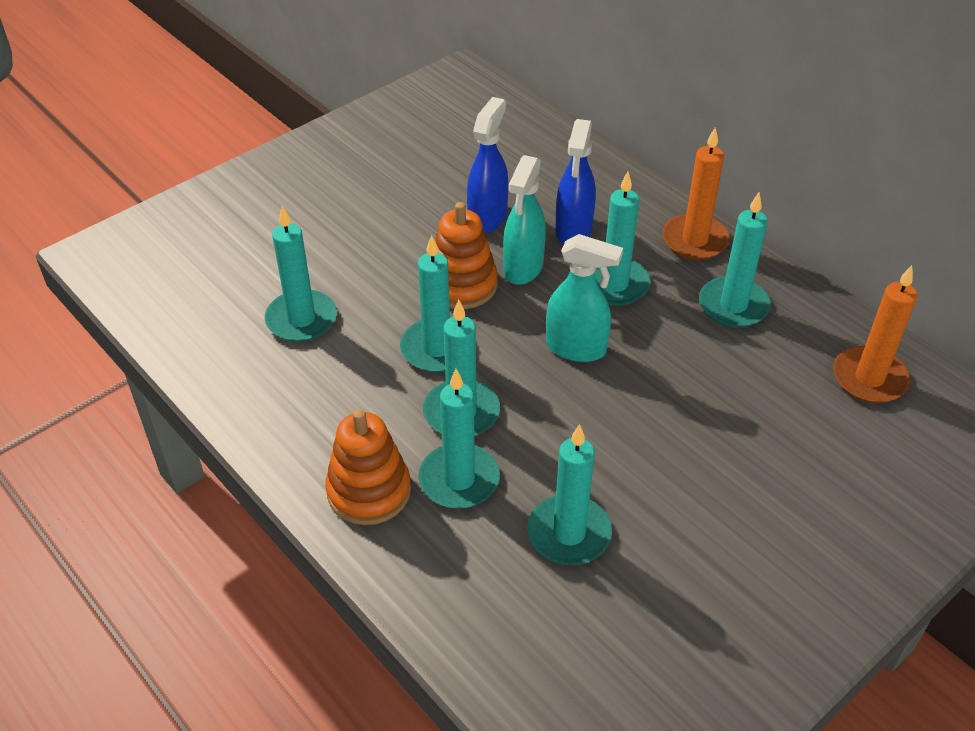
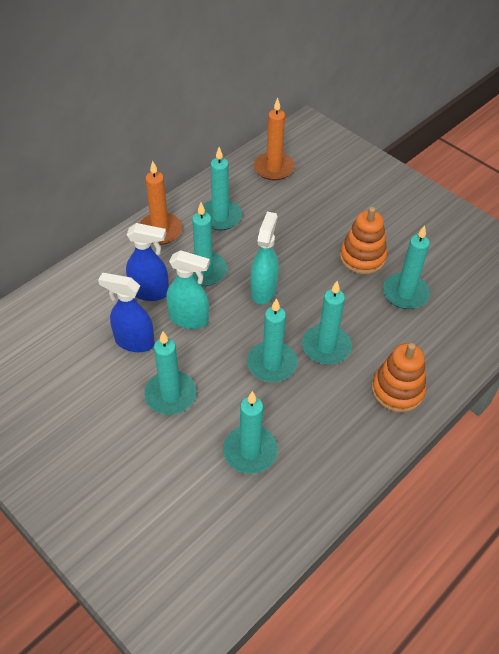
camera: 95 degrees left, 5 degrees up
(459, 479) = (379, 345): turquoise candle -> turquoise candle (170, 395)
(461, 285) = (207, 353): orange stacking toy -> orange stacking toy (362, 257)

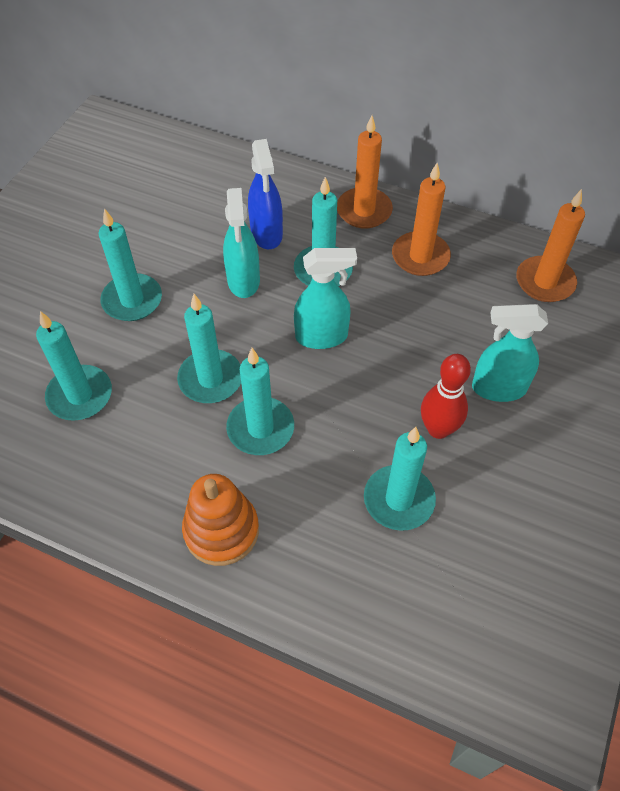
camera: 70 degrees right, 5 degrees up
(134, 342) = (191, 245): blue spray bottle -> none
(220, 217) = (420, 256): turquoise candle -> orange candle
(344, 220) = (498, 388): none -> turquoise spray bottle
(362, 257) = (438, 429): orange stacking toy -> red bowling pin

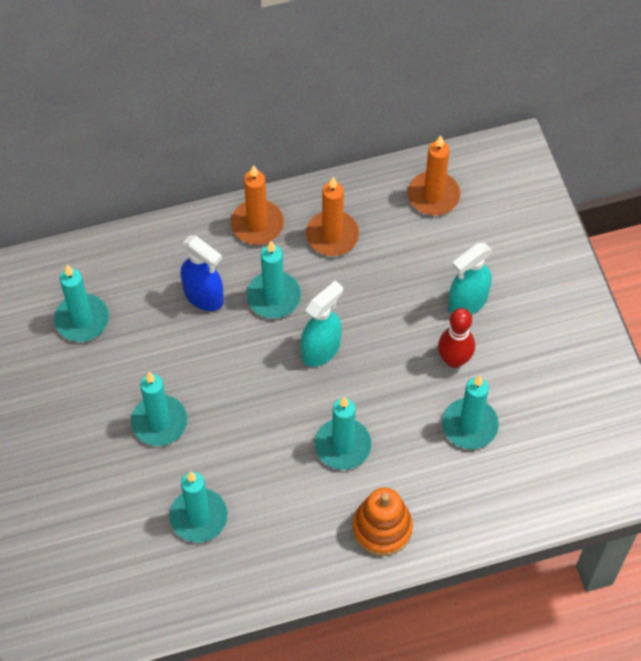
camera: 40 degrees left, 5 degrees up
(210, 379) = (276, 437): turquoise candle -> turquoise candle (82, 320)
(243, 281) = (225, 347): turquoise spray bottle -> none

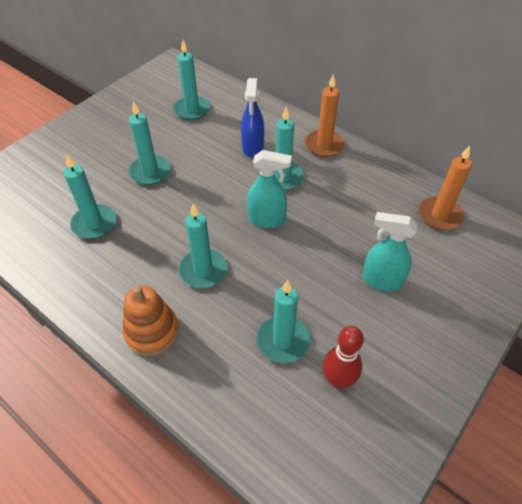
camera: 55 degrees right, 10 degrees down
(332, 235) = (353, 181): orange candle -> none
(454, 360) = (328, 299): red bowling pin -> red bowling pin (338, 380)

